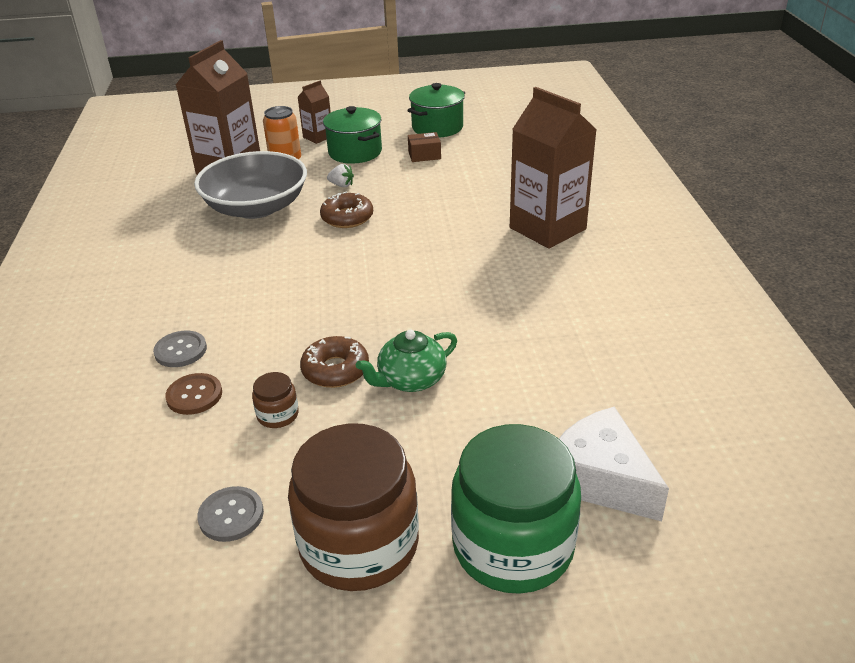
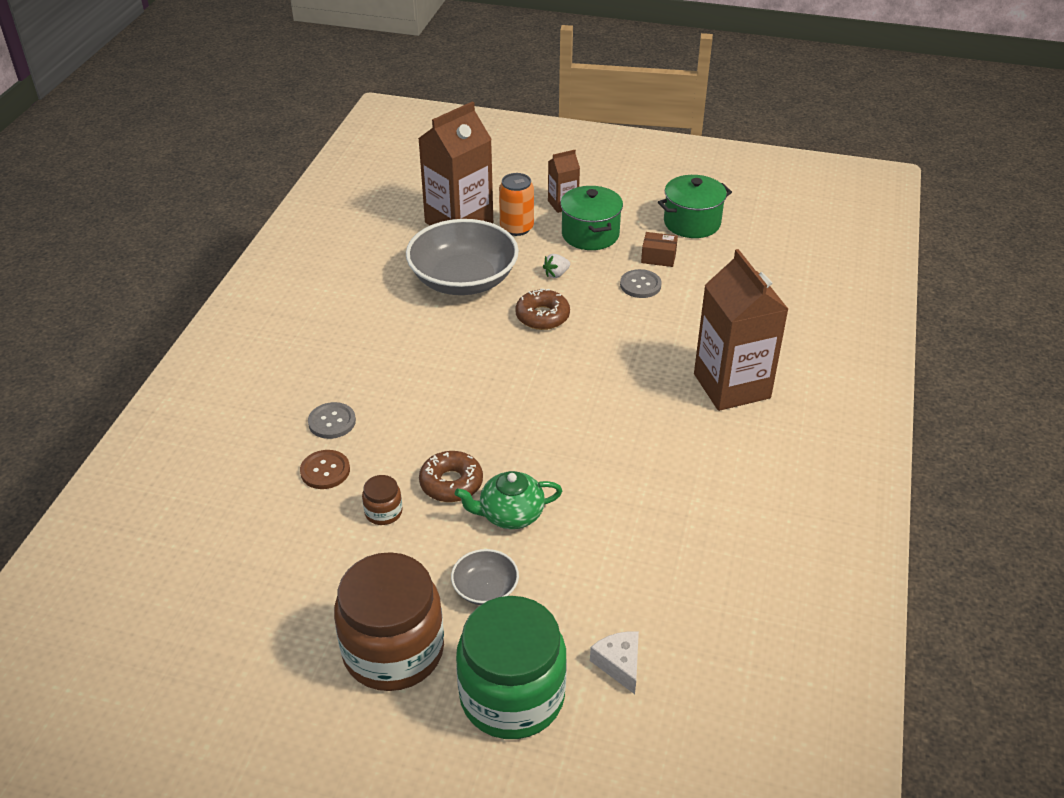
camera: 20 degrees right, 5 degrees up
(231, 515) = (308, 591): grey button -> grey button (640, 285)
(341, 185) = (556, 274): white strawberry -> white strawberry turned 105 degrees clockwise
(424, 453) = (485, 588): none -> grey bowl
(600, 479) = (619, 664): white cheese -> white cheese, size x0.55

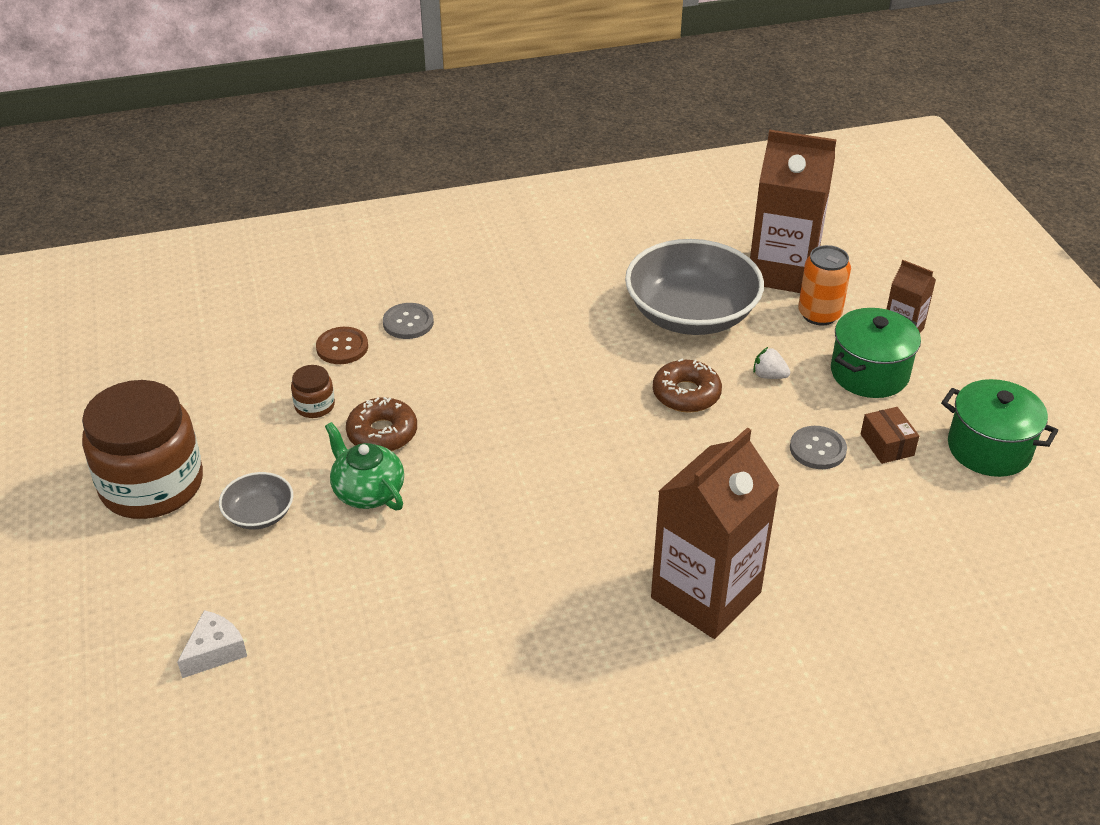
camera: 60 degrees right, 0 degrees up
(512, 696) = (137, 586): green jar -> none

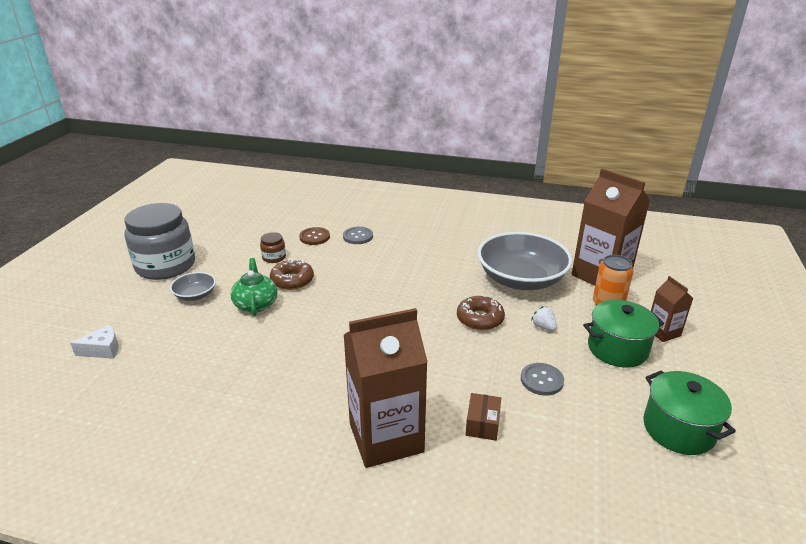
camera: 30 degrees right, 10 degrees down
(152, 485) = (165, 265): brown jar -> grey jar
(887, 445) = (596, 396): brown box -> brown box (482, 424)

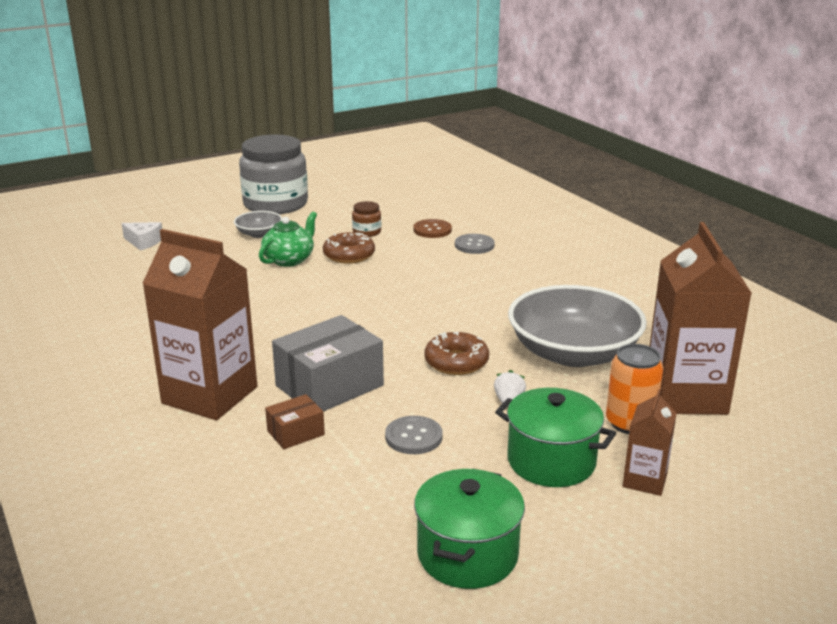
camera: 45 degrees right, 5 degrees down
(444, 379) = (329, 386): none -> grey box

